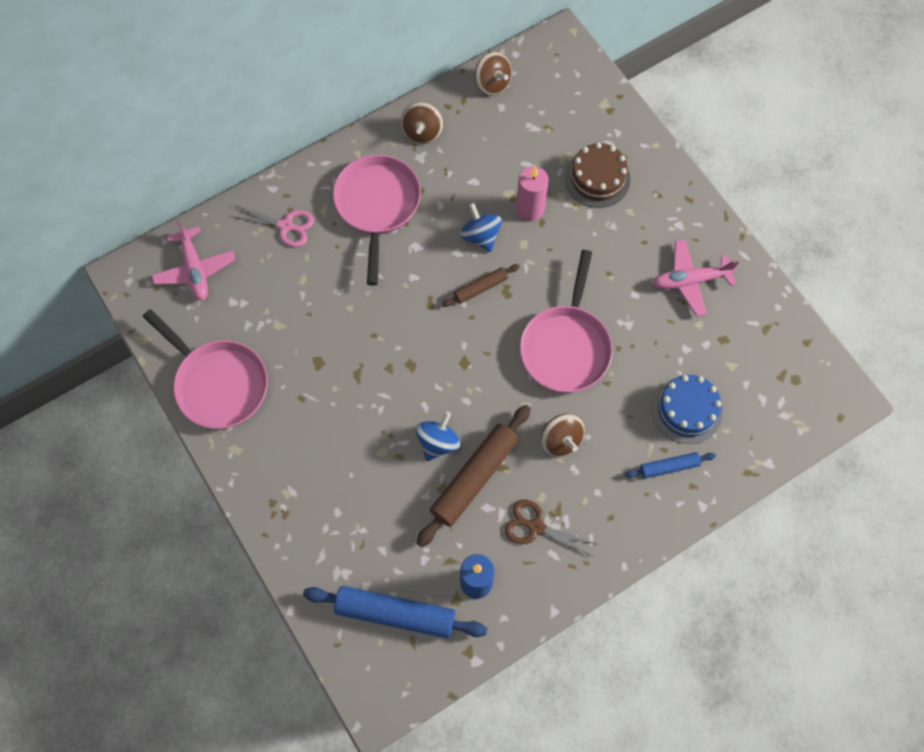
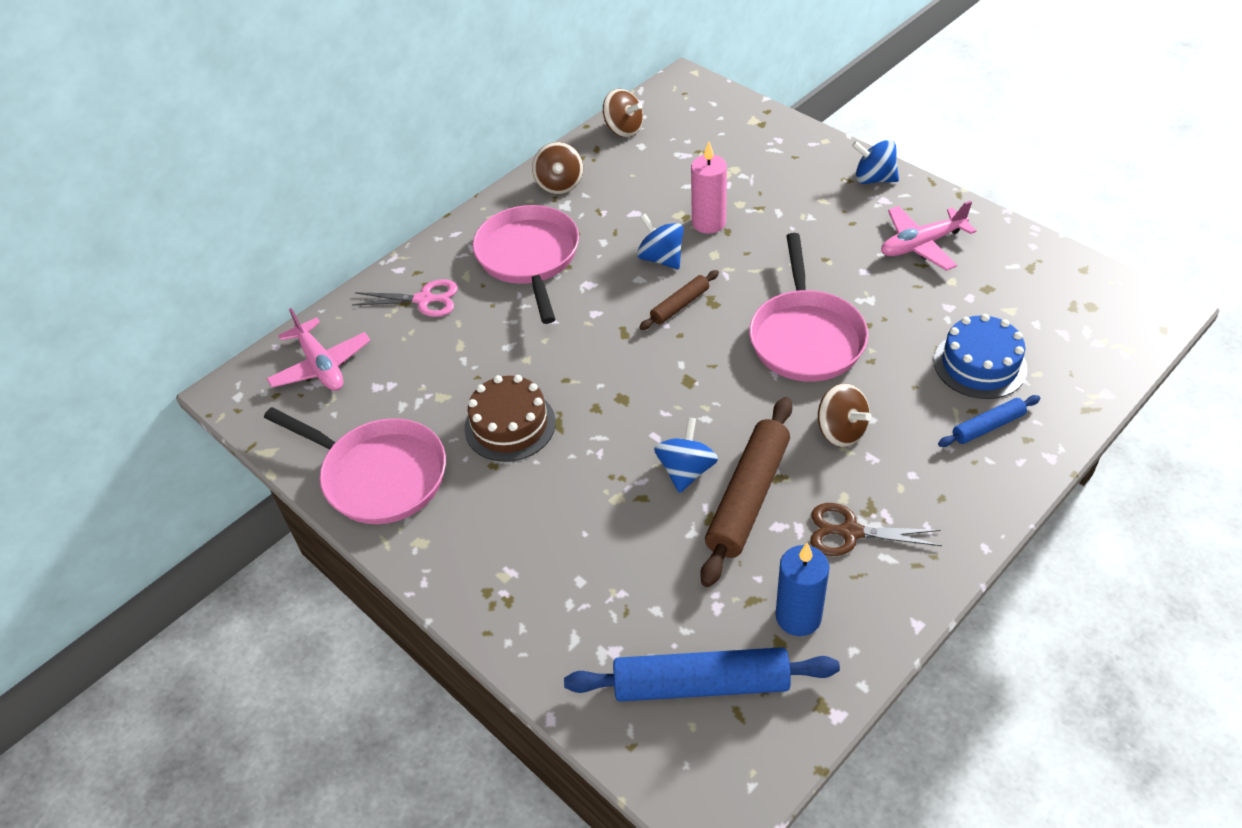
camera: 10 degrees left, 20 degrees down
(597, 178) = (774, 181): brown cake -> brown cake (510, 425)
(679, 199) = (873, 179): none -> blue spinning top

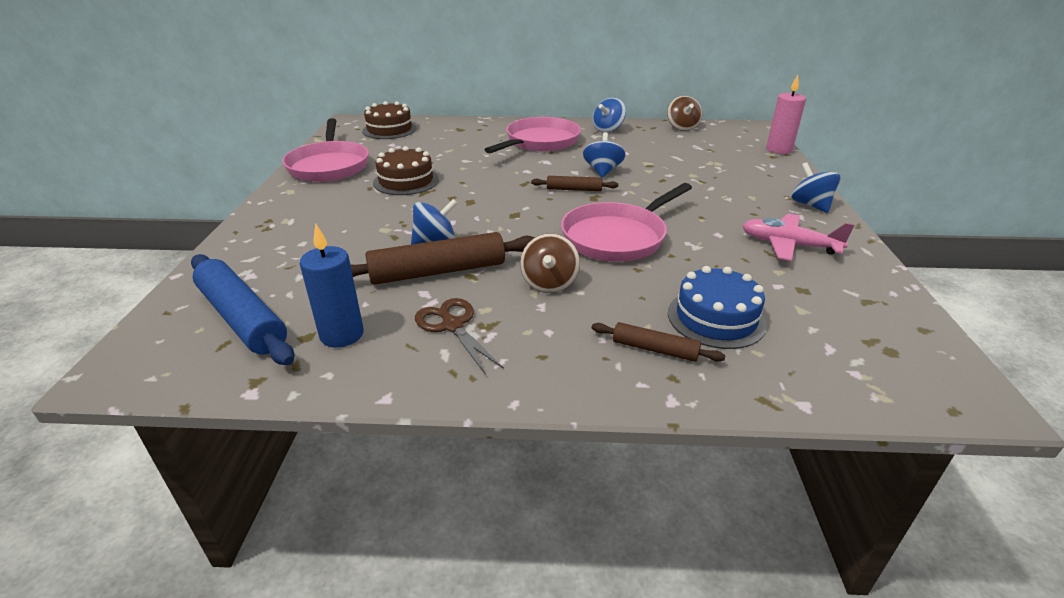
camera: 45 degrees right, 15 degrees down
(321, 365) = (389, 129): pink plane -> brown cake
(424, 300) = (468, 132): pink scissors -> none
(559, 184) = (608, 129): brown spinning top -> blue spinning top
(708, 223) = (658, 172): pink candle -> pink candle (779, 150)
(988, 426) = (654, 349): blue rolling pin -> brown rolling pin

